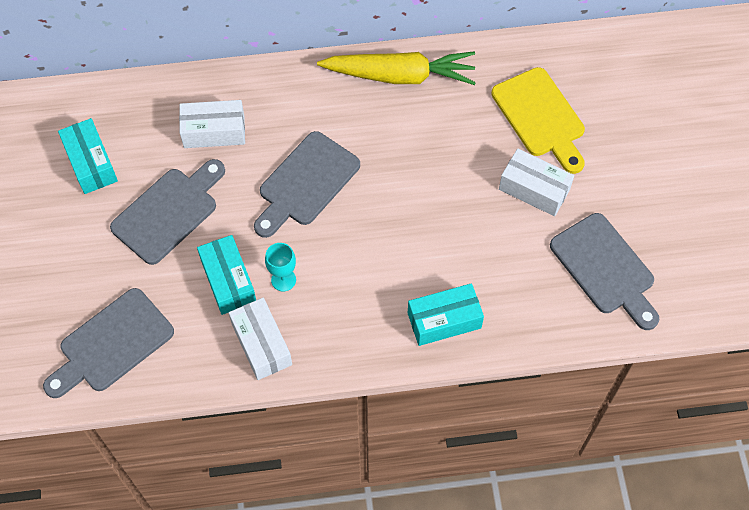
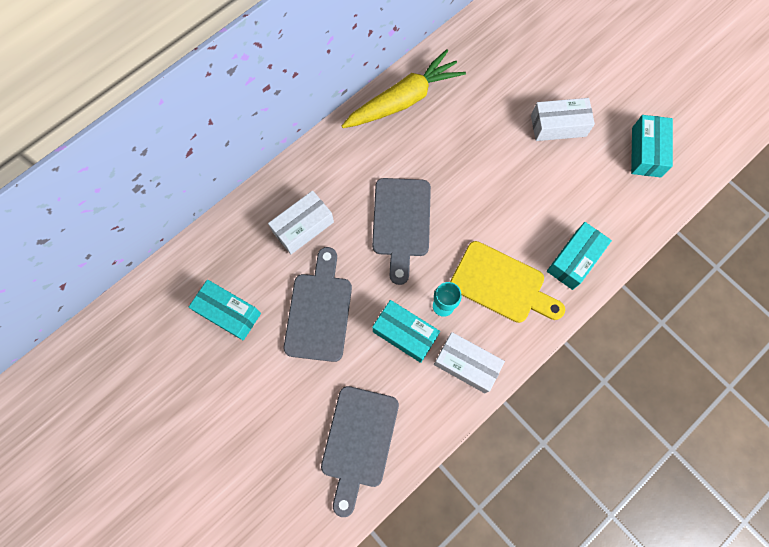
camera: 35 degrees left, 10 degrees up
(540, 117) = (521, 71): yellow cutting board -> yellow cutting board (502, 284)
(605, 268) = (646, 152): grey cutting board -> turquoise box

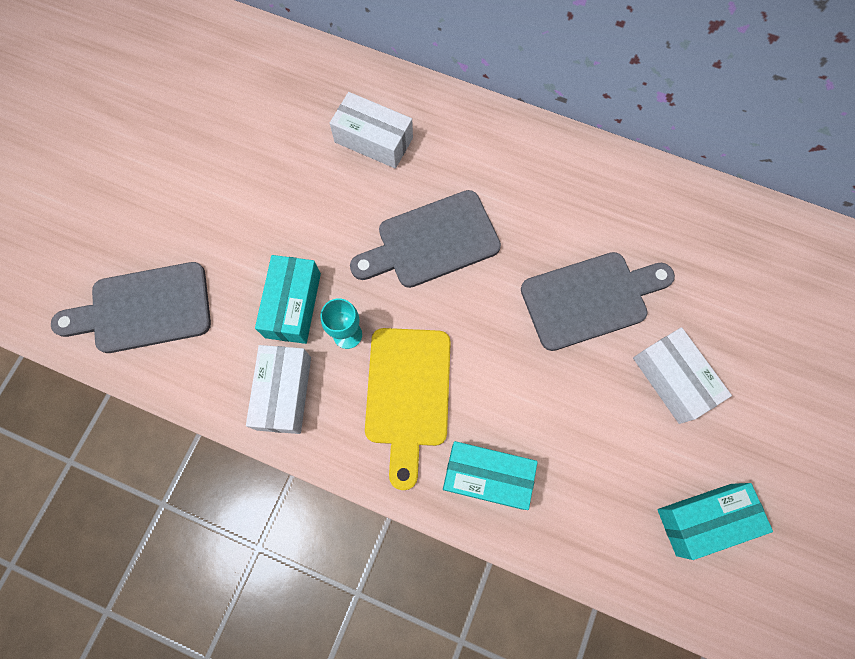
camera: 65 degrees right, 0 degrees up
(229, 313) = (239, 113): turquoise box -> none
(319, 311) = (280, 201): grey cutting board -> grey cutting board (590, 299)
(403, 100) = (596, 175): yellow carrot -> none

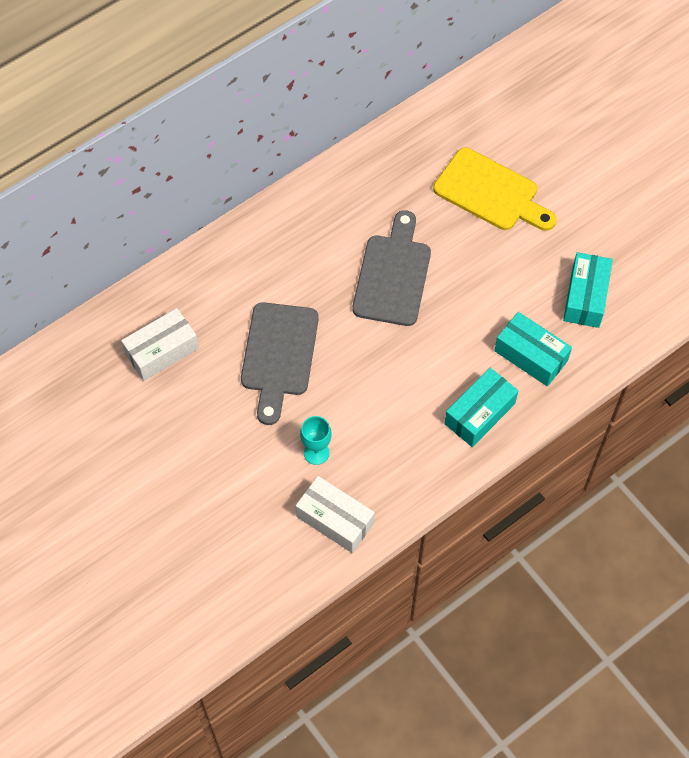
camera: 60 degrees left, 10 degrees down
(144, 309) = (198, 593): grey cutting board -> none
(293, 305) = (267, 480): turquoise box -> turquoise box (531, 356)
(408, 394) = (389, 434): yellow cutting board -> yellow cutting board (490, 192)
(673, 379) = (483, 258): white box -> none

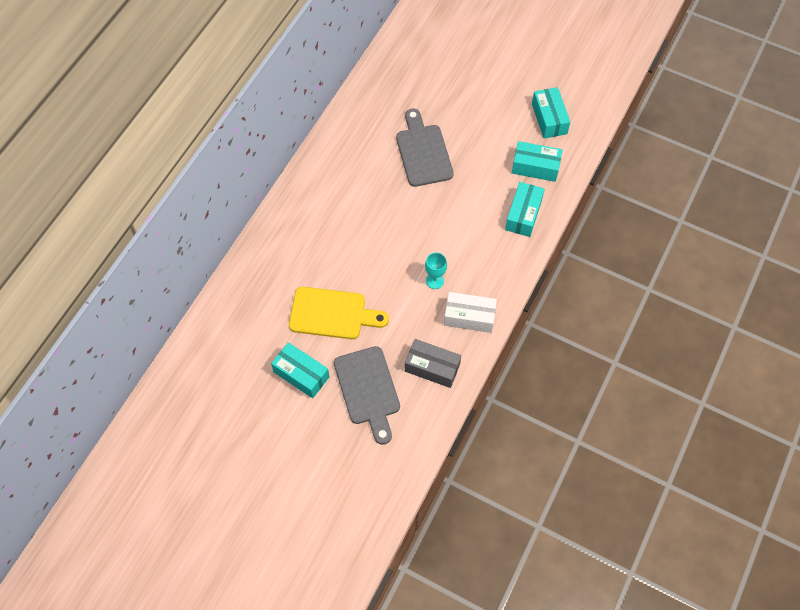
camera: 25 degrees left, 0 degrees up
(86, 501) = (301, 374): none -> turquoise box
(162, 351) = (299, 259): white box -> none
(252, 565) = (432, 367): none -> grey box
(279, 355) = (377, 230): grey cutting board -> grey cutting board (368, 390)
(490, 192) = (456, 78): yellow cutting board -> yellow cutting board (332, 314)

